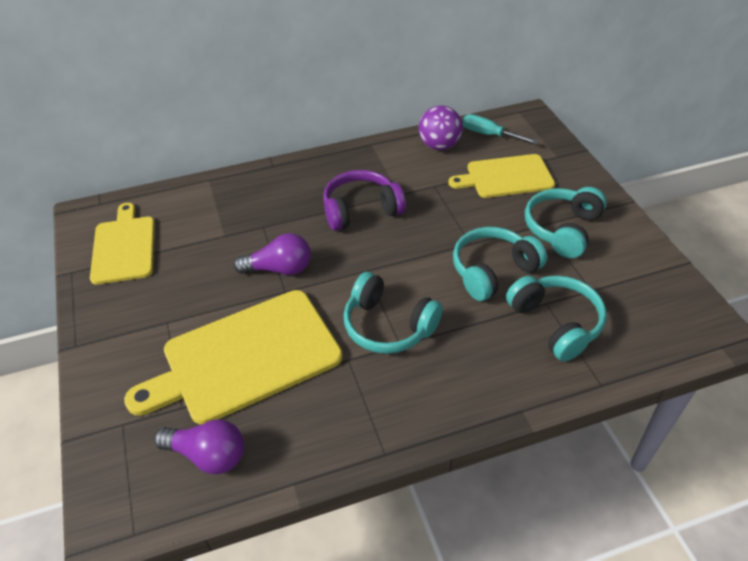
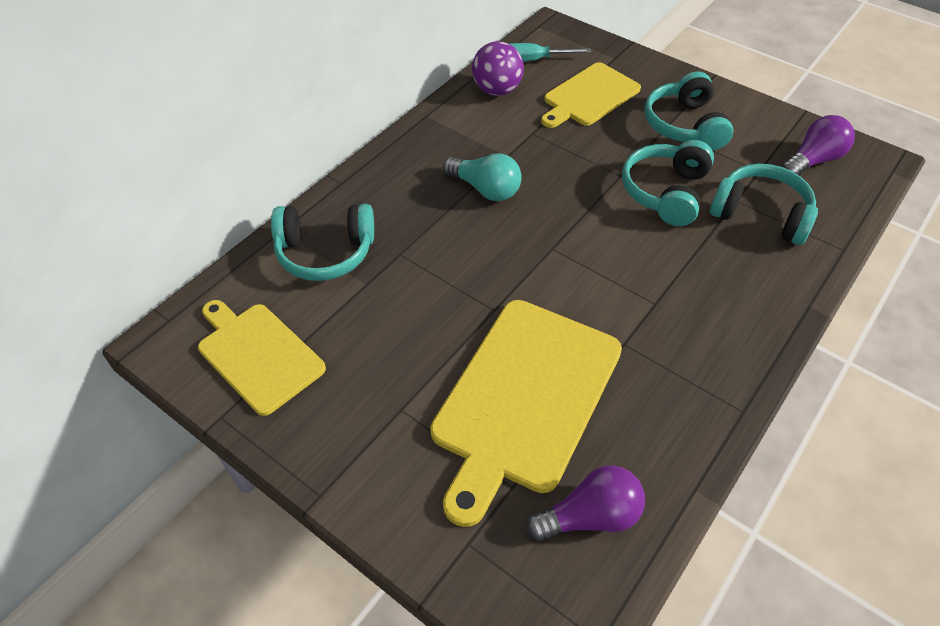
camera: 35 degrees left, 5 degrees up
(279, 269) = (464, 290): purple light bulb -> purple light bulb (813, 160)
(361, 210) = (485, 189): purple headphones -> turquoise light bulb
(388, 326) = (627, 291): turquoise headphones -> turquoise headphones (325, 252)

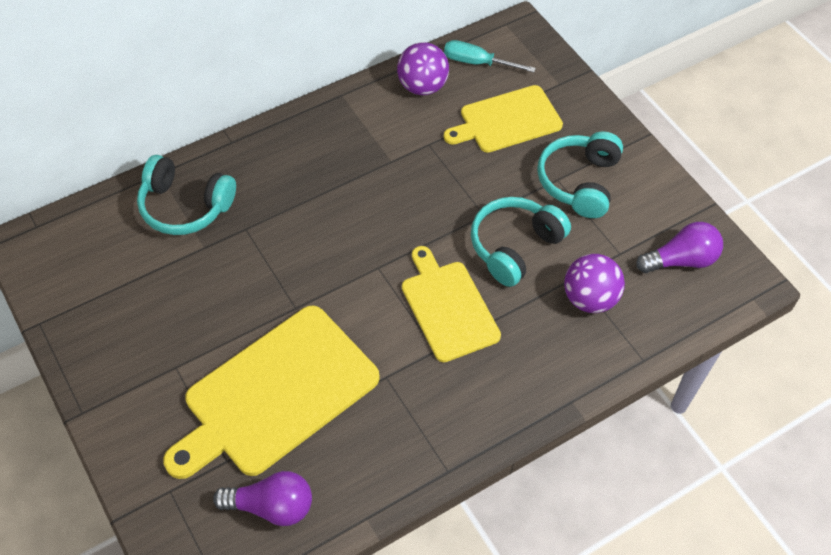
camera: 20 degrees right, 5 degrees up
(258, 355) = (89, 281): yellow cutting board -> yellow cutting board (448, 307)
(485, 189) = (352, 189): turquoise light bulb -> none
(761, 214) = (589, 299): turquoise headphones -> purple ball

